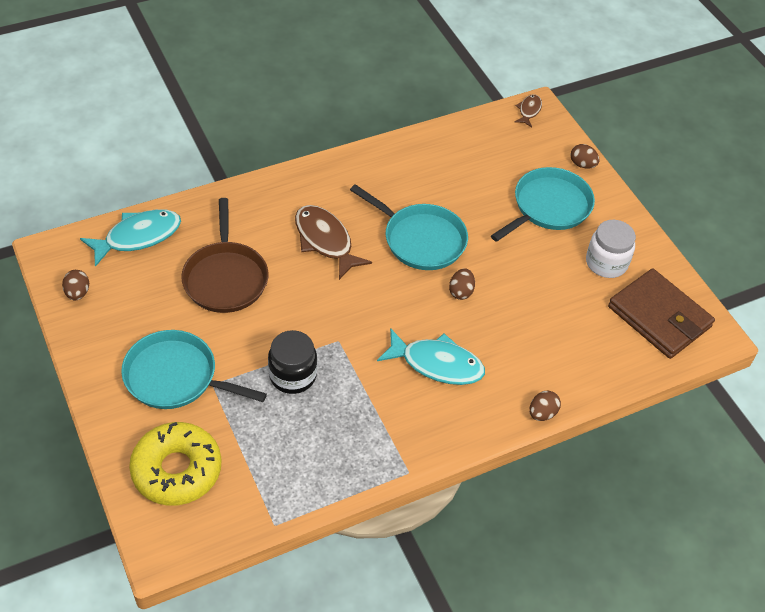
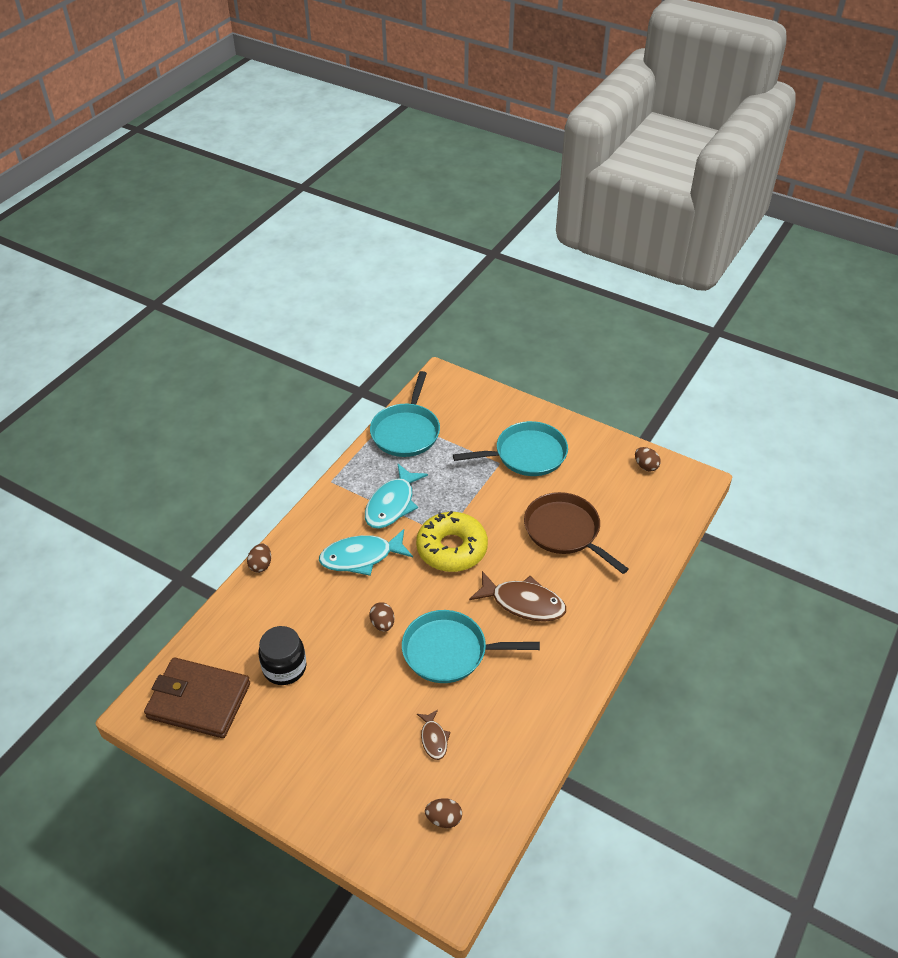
camera: 150 degrees right, 5 degrees down
(138, 237) = (657, 524): turquoise fish -> turquoise fish (392, 504)
(177, 470) = (472, 411): yellow donut -> yellow donut (452, 548)
(292, 375) = (454, 495): black jar -> black jar (284, 667)
(529, 111) = (456, 886): brown fish -> brown fish (434, 739)
(549, 207) = (359, 761): turquoise pan -> turquoise pan (406, 432)
(582, 164) = (354, 841): brown egg -> brown egg (444, 819)
(606, 263) = (271, 729): white jar -> none

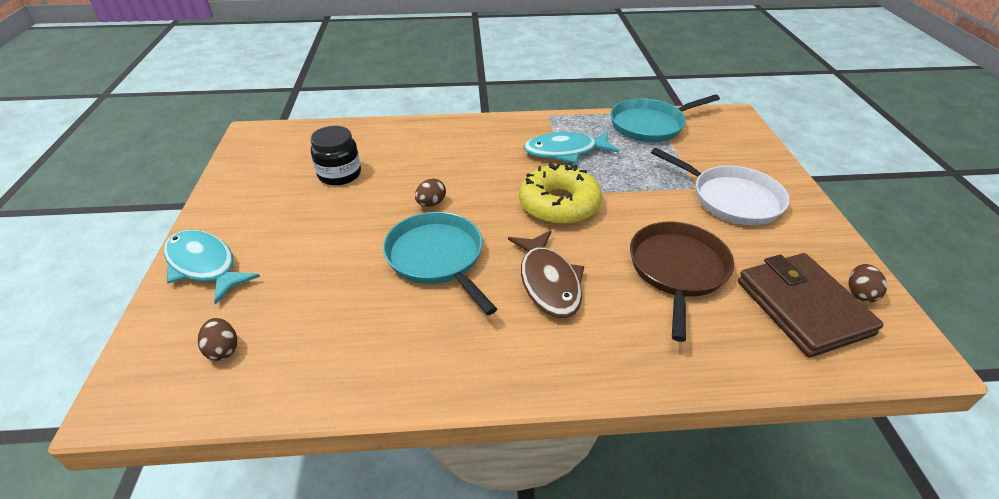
camera: 55 degrees right, 5 degrees down
(199, 700) = (278, 151): brown wallet -> brown wallet (802, 307)
(261, 565) = (430, 122): brown egg -> none
(361, 557) = (490, 161): turquoise fish -> turquoise fish (204, 265)
(434, 739) = (322, 295): brown fish -> none
(526, 454) = (732, 199): turquoise pan -> white pan

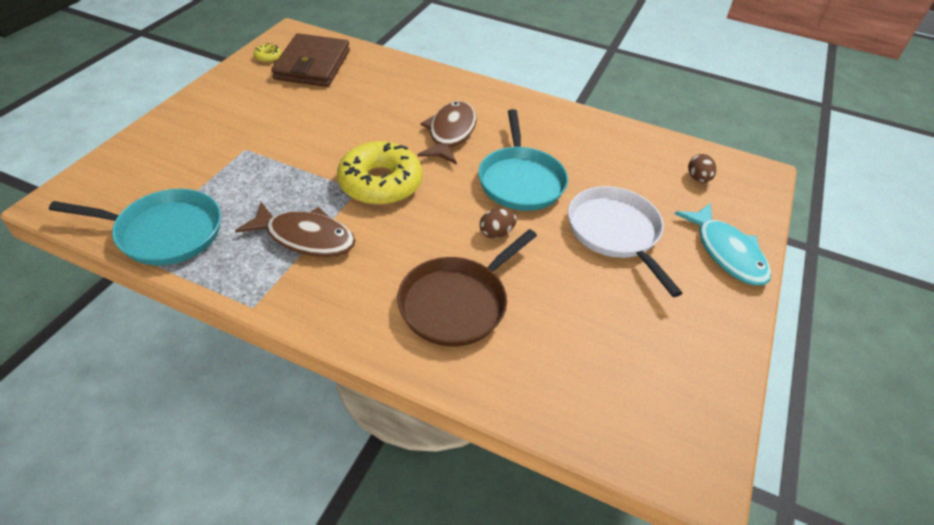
camera: 155 degrees left, 5 degrees up
(339, 174) = (580, 316): black jar -> none
(565, 152) = (306, 237): turquoise fish -> brown fish
(677, 270) = (354, 106): brown pan -> brown pan (457, 303)
(732, 199) = (235, 129): white pan -> white pan (615, 232)
(860, 293) = (268, 57): brown egg -> yellow donut

